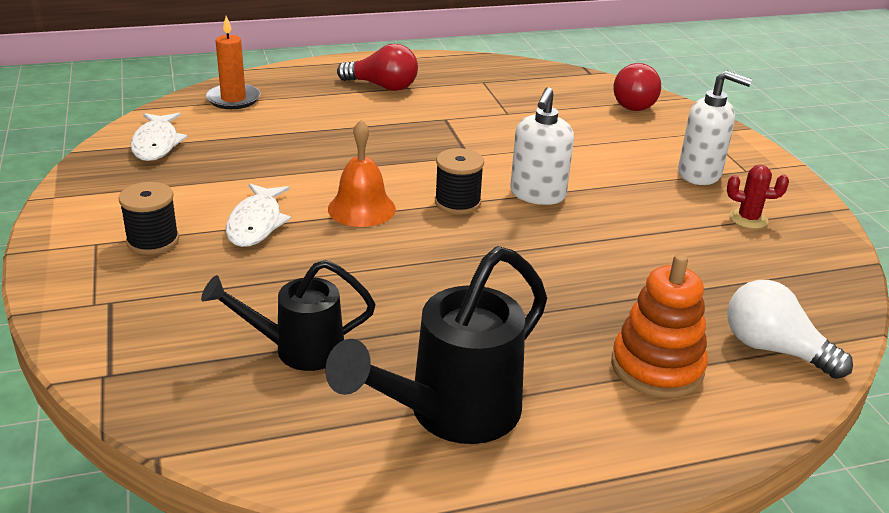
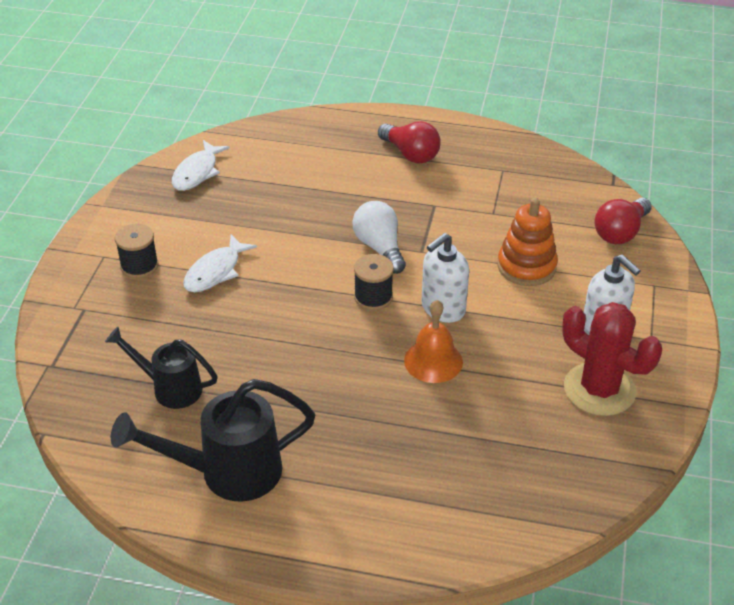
camera: 30 degrees right, 10 degrees up
(233, 99) = (282, 139): orange candle -> none
(361, 208) = (298, 280): orange bell -> orange bell (433, 361)
(657, 367) = (394, 492): orange stacking toy -> orange stacking toy (526, 266)
(748, 219) = (599, 389): red cactus -> red cactus, size x2.08
(774, 349) = (495, 511): white light bulb -> white light bulb (380, 247)

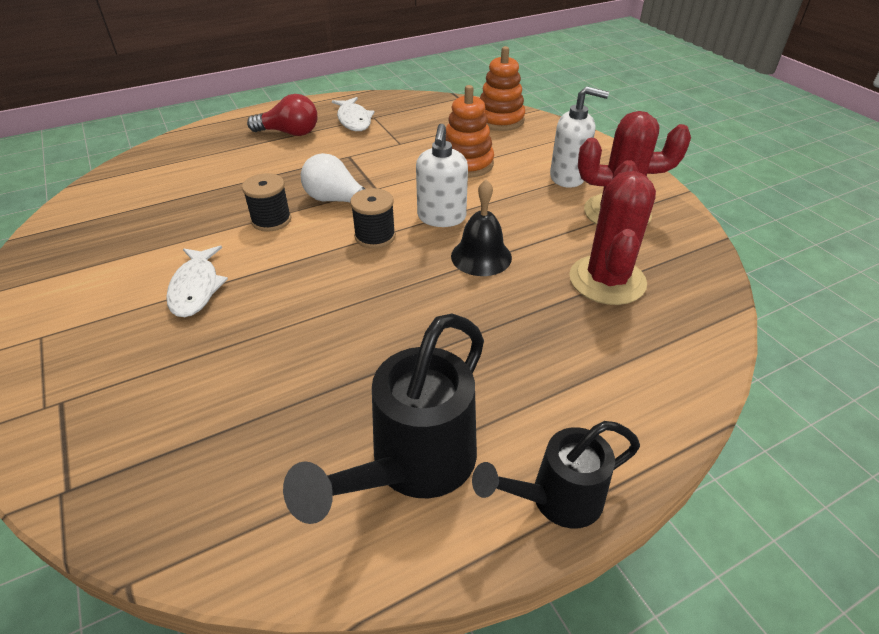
camera: 40 degrees left, 0 degrees up
(139, 266) = (98, 324): black spool -> black spool (271, 220)
(169, 388) = (254, 421): black watering can -> black watering can (555, 499)
(197, 172) = (91, 219): white fish -> white fish (354, 120)
(433, 361) = (481, 256): orange bell -> black bell
(507, 439) = (607, 280): none -> red cactus
(620, 232) = (500, 120): red light bulb -> orange stacking toy

